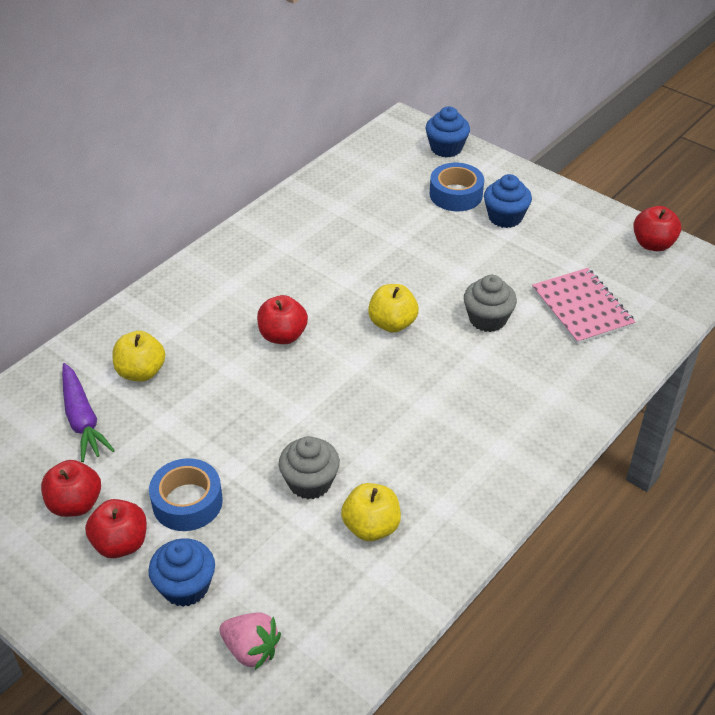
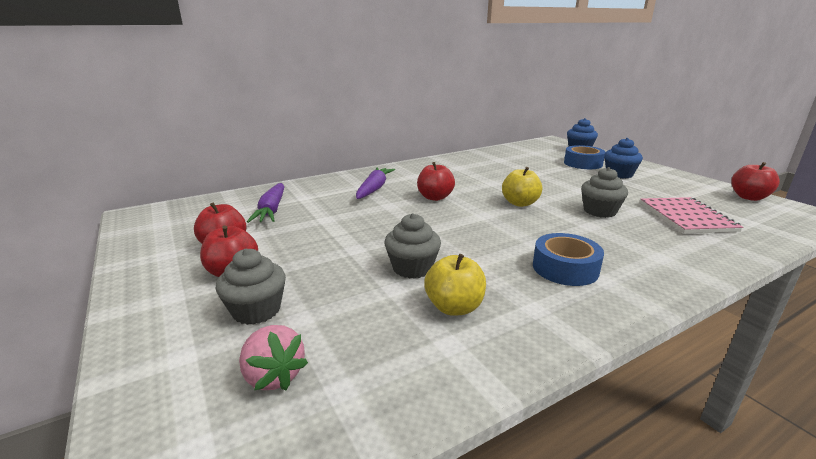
camera: 20 degrees right, 20 degrees down
(141, 372) = (328, 198): yellow apple -> none
(185, 587) = (256, 310): blue cupcake -> grey cupcake
(187, 502) = (305, 260): blue tape -> blue tape (565, 268)
(192, 333) = (374, 189): none -> purple carrot

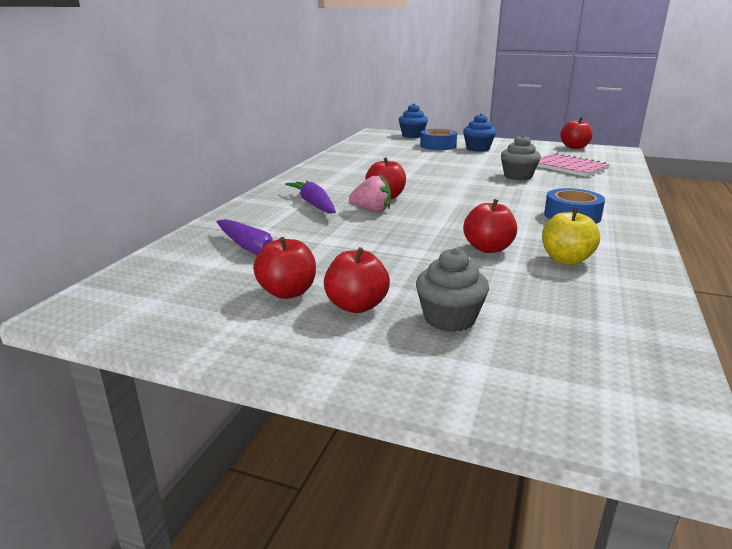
camera: 40 degrees left, 0 degrees up
(273, 376) = (561, 343): pink strawberry -> pink strawberry (372, 210)
(412, 268) = (488, 248): grey cupcake -> red apple
(520, 203) = (458, 184): yellow apple -> none

